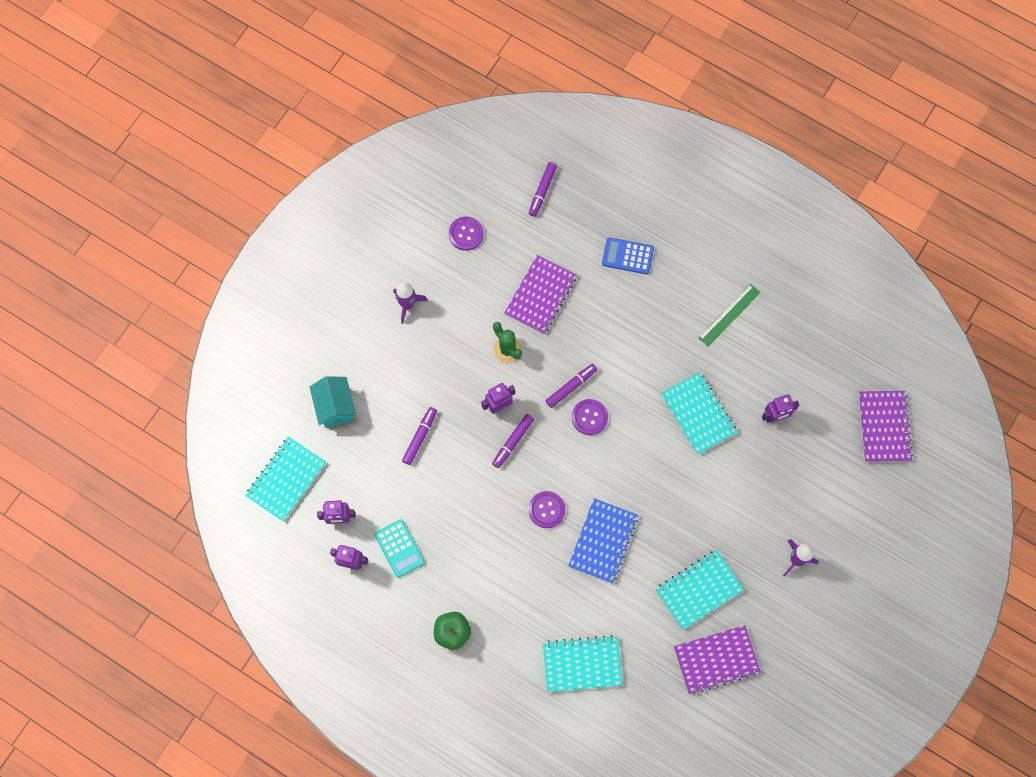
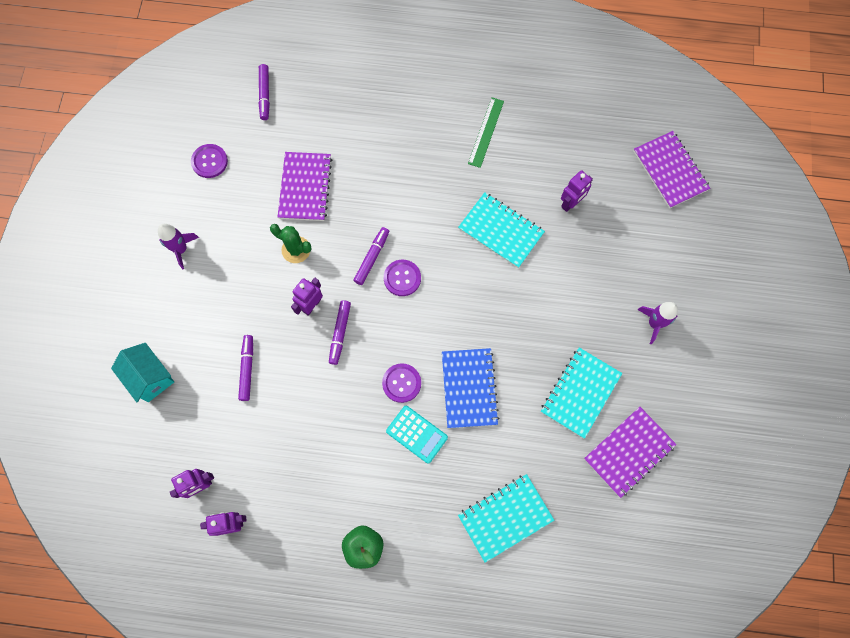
camera: 25 degrees left, 0 degrees up
(286, 479) = (129, 471): turquoise notebook -> none
(399, 548) = (274, 487): turquoise calculator -> turquoise calculator (416, 434)
(627, 256) = (370, 119): blue calculator -> none

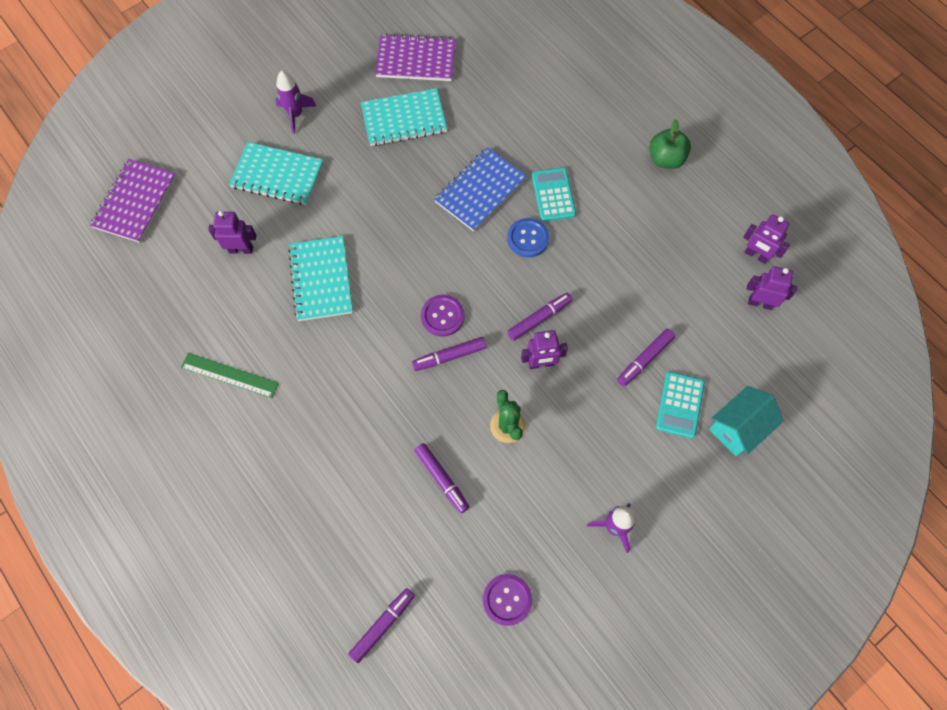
camera: 135 degrees left, 5 degrees down
(150, 377) = (737, 428): turquoise house -> turquoise house turned 45 degrees clockwise
(200, 359) = (679, 405): none -> turquoise calculator
(305, 187) = (442, 479): purple notebook -> purple marker
(401, 383) = (528, 238): purple button -> blue button
(486, 132) = (229, 375): green ruler -> green ruler turned 45 degrees clockwise
(505, 517) = (545, 94): turquoise notebook -> turquoise notebook (277, 175)

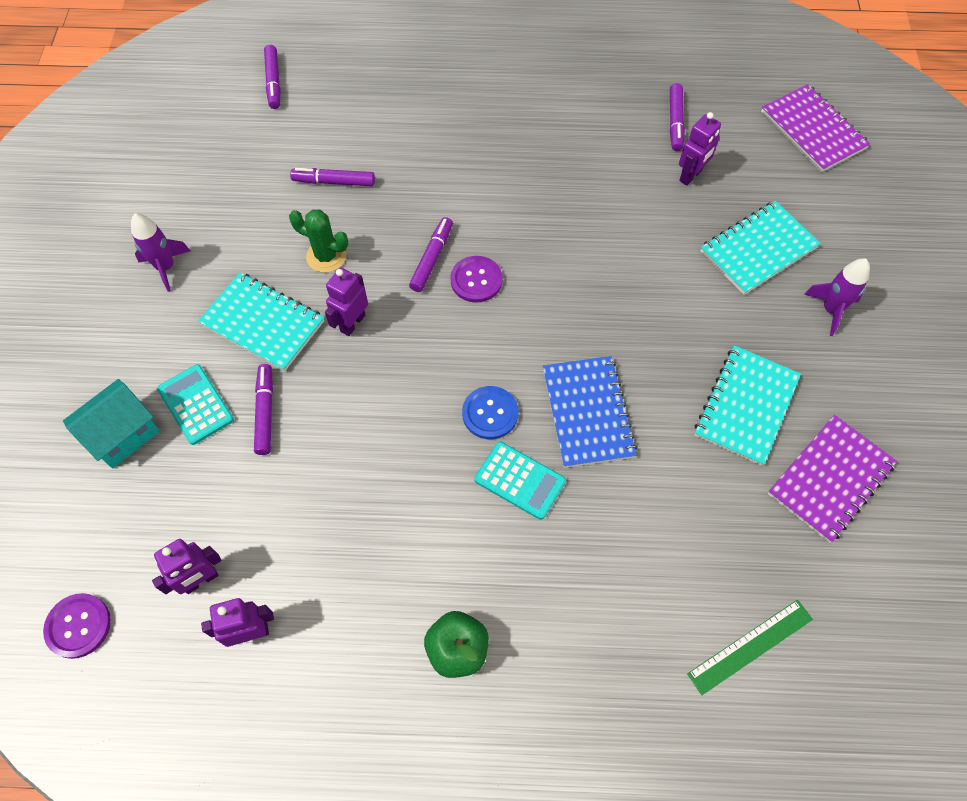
camera: 130 degrees right, 5 degrees down
(229, 375) = (567, 104): green ruler -> green ruler (750, 646)
(321, 279) = (603, 214): turquoise notebook -> turquoise notebook (263, 323)
(507, 599) = (203, 161): purple button -> purple button (78, 626)
(539, 318) = (396, 356): purple marker -> purple marker (675, 122)
(737, 428) = (123, 435): turquoise house -> turquoise house turned 45 degrees clockwise

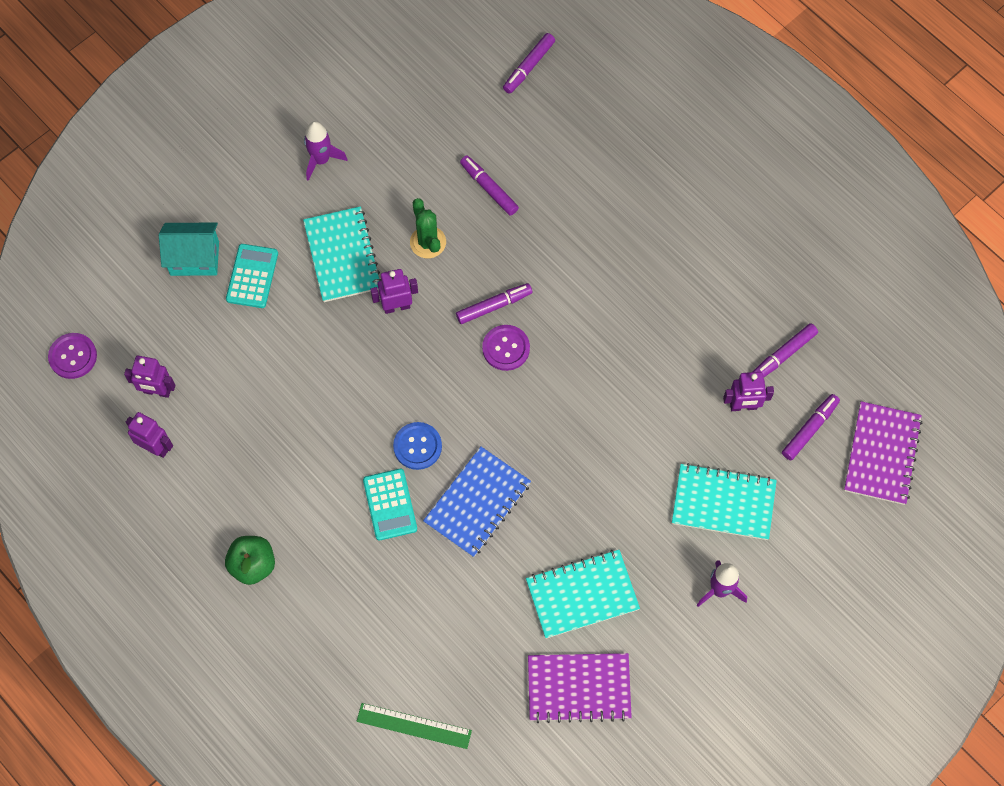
camera: 45 degrees right, 5 degrees up
(265, 412) = (287, 319): purple marker -> purple marker (809, 429)

